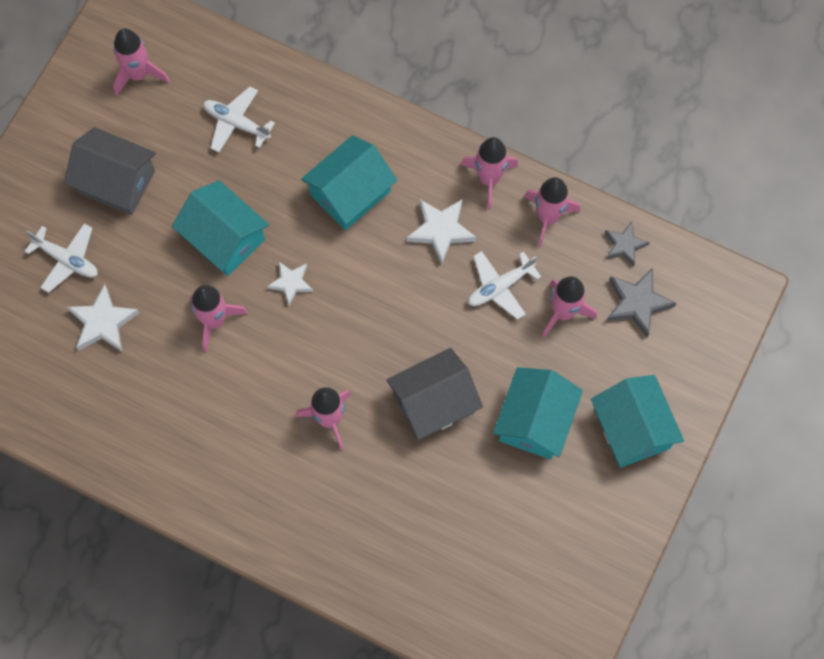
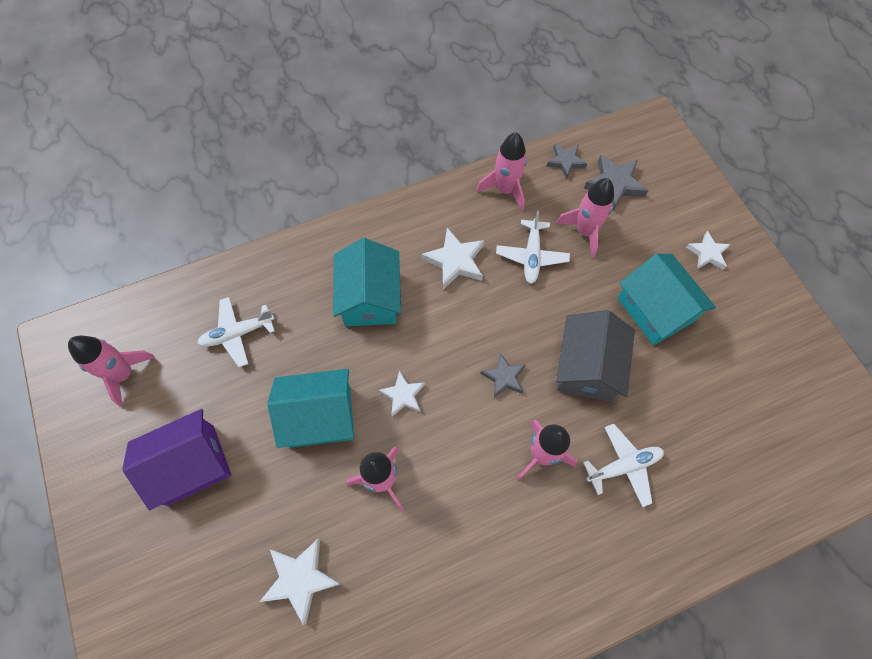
camera: 50 degrees left, 5 degrees down
(67, 260) = (216, 565): white plane -> white plane (623, 466)
(116, 181) = (191, 465): grey house -> purple house
(370, 345) = (504, 377): none -> grey star
(489, 179) = (444, 203): pink rocket -> none
(632, 428) = (707, 253): turquoise house -> white star

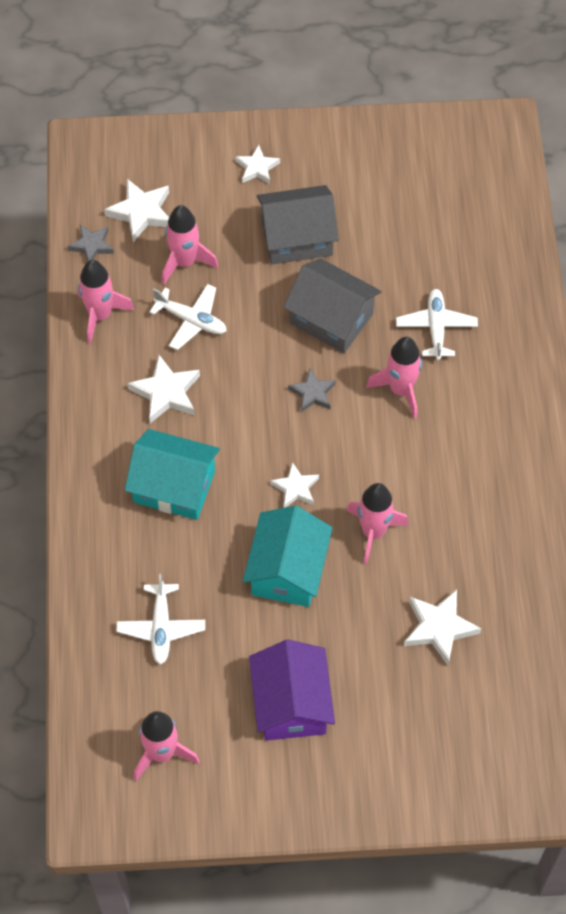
camera: 70 degrees left, 5 degrees down
(614, 184) = (141, 212): grey star -> white star
(655, 309) = (297, 238): turquoise house -> grey house

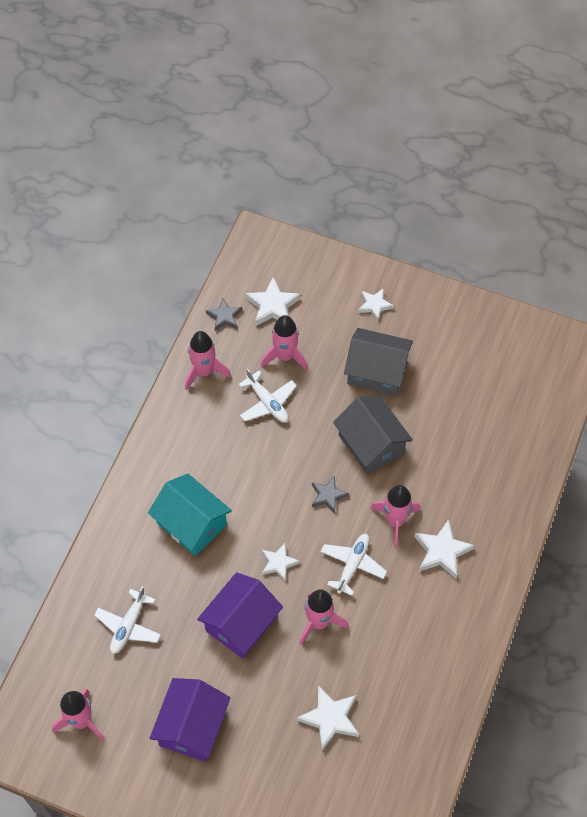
camera: 25 degrees right, 0 degrees up
(166, 392) = (221, 450): white star -> white star (442, 551)
(288, 570) = (241, 623): turquoise house -> purple house
(436, 328) = (446, 484): white plane -> white plane (352, 565)

